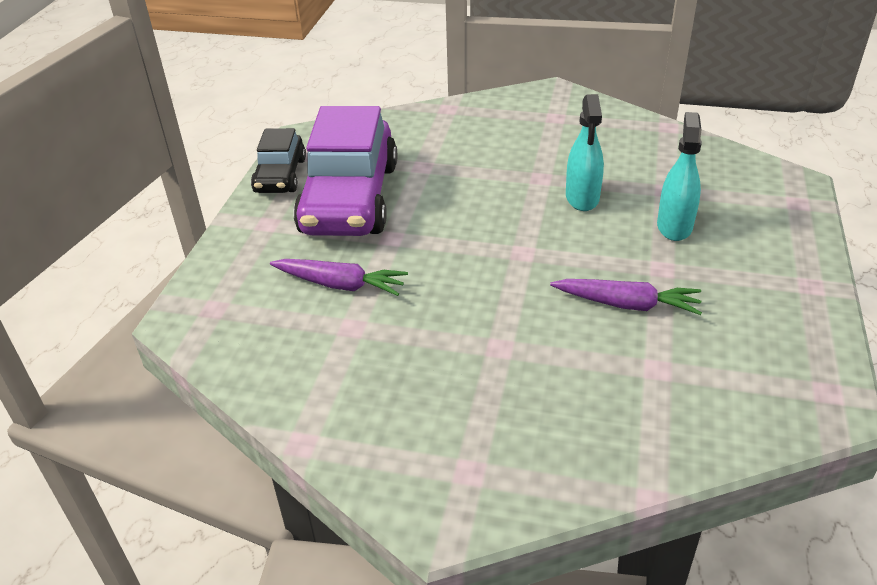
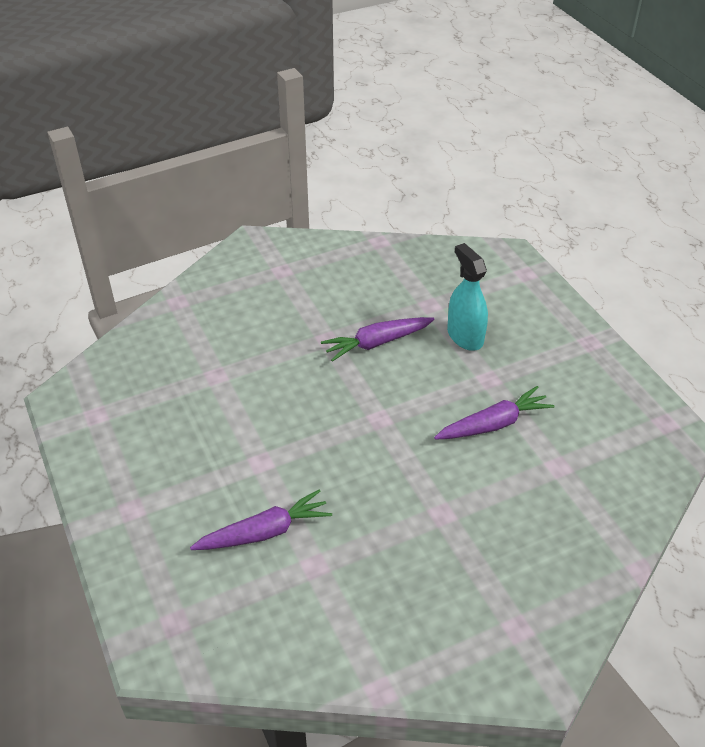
camera: 40 degrees left, 5 degrees up
(280, 176) = (89, 452): black car -> none
(350, 199) = (184, 442): purple car -> none
(582, 198) = (377, 343): turquoise spray bottle -> purple carrot

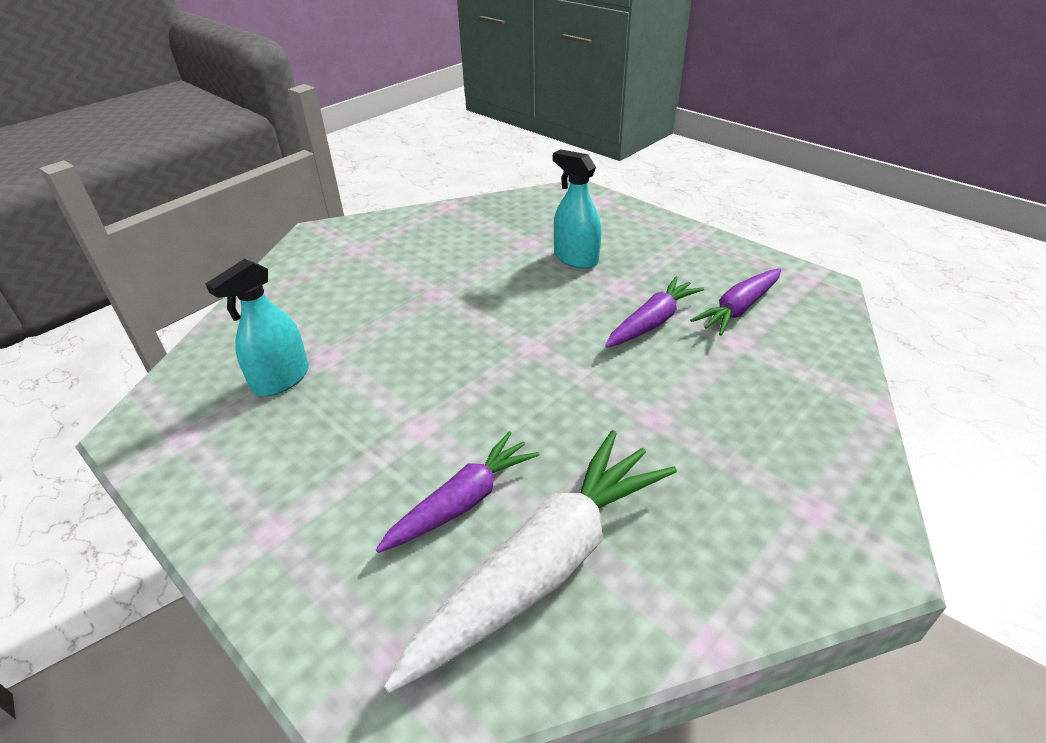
camera: 20 degrees left, 5 degrees down
(176, 387) = (281, 379): none -> turquoise spray bottle
(297, 598) = (544, 566): none -> white carrot
(377, 343) = (491, 284): purple carrot -> purple carrot (738, 309)

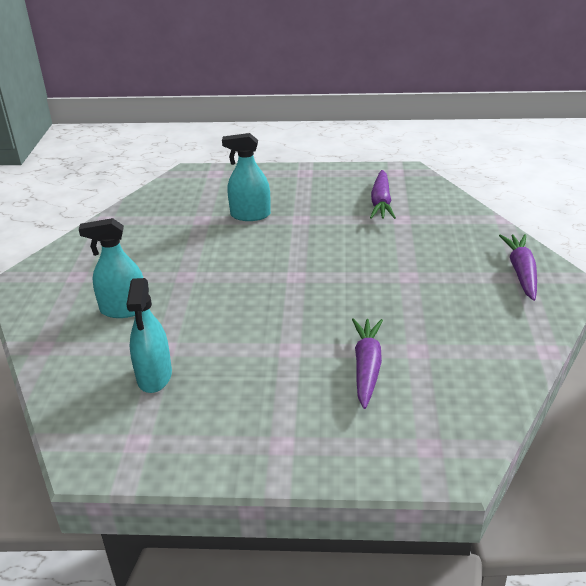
camera: 40 degrees left, 5 degrees down
(347, 299) = (124, 309): none -> turquoise spray bottle
(544, 566) = (444, 367): white carrot -> none
(652, 322) = (344, 230): purple carrot -> purple carrot (521, 272)

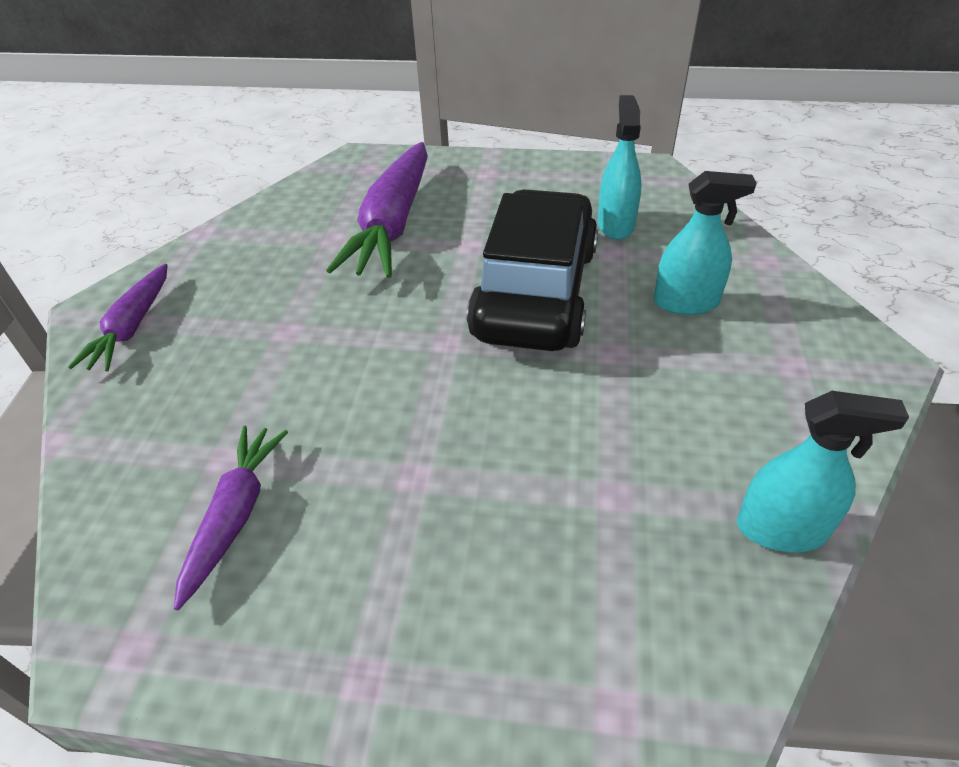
camera: 175 degrees left, 10 degrees up
(234, 311) = (535, 292): none -> black car
(250, 215) = (514, 498): turquoise spray bottle -> turquoise spray bottle (781, 529)
(367, 367) = (392, 224): purple carrot -> purple carrot, size x1.73

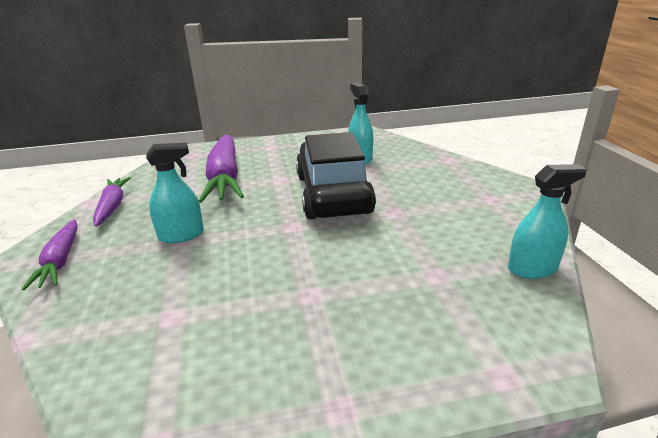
camera: 20 degrees left, 15 degrees down
(235, 515) = (197, 345): purple carrot -> purple carrot (112, 206)
(686, 302) = (419, 184): turquoise spray bottle -> turquoise spray bottle (181, 235)

